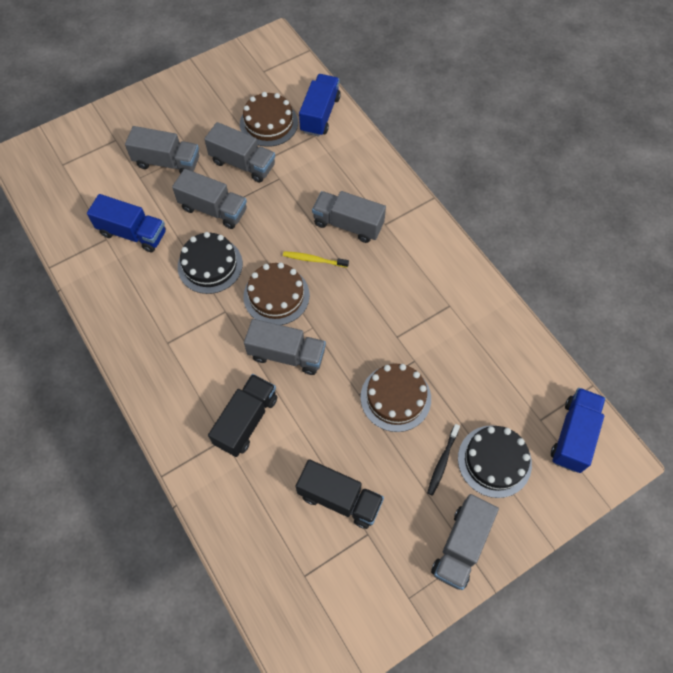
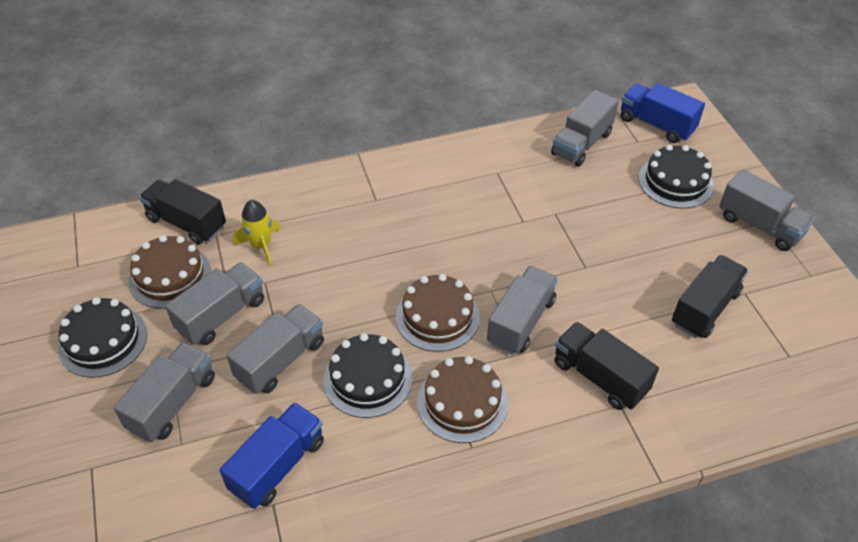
camera: 75 degrees left, 15 degrees down
(206, 109) = (103, 341): none -> black cake
(312, 165) = (261, 245): none -> yellow rocket
(314, 260) = (400, 271): yellow toothbrush -> none
(320, 114) = (186, 223): blue truck -> black truck
(348, 224) = (363, 231): grey truck -> grey truck (582, 144)
(395, 398) = (595, 238): brown cake -> brown cake (462, 402)
(442, 461) = (672, 218): black toothbrush -> none

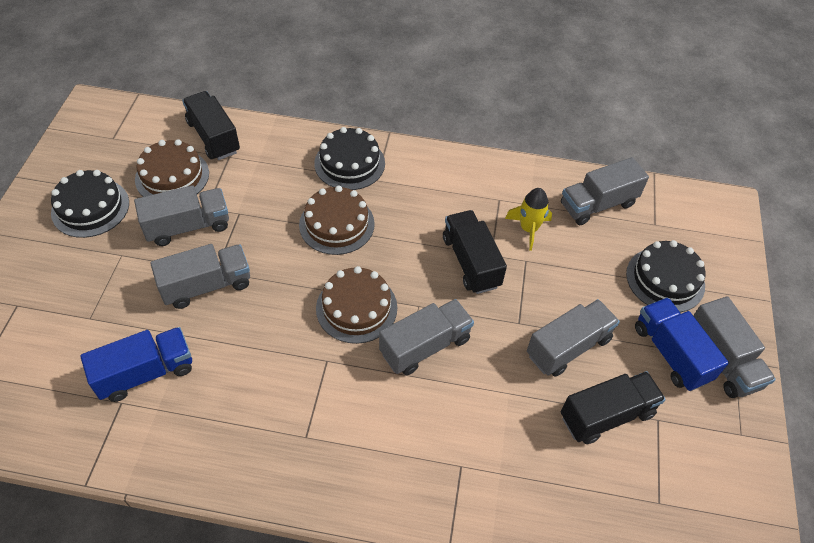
camera: 25 degrees right, 5 degrees up
(172, 403) = (105, 282): grey truck -> grey truck (568, 347)
(261, 245) = (257, 181): yellow rocket -> yellow rocket (528, 229)
(368, 378) = (263, 334): black cake -> black cake (349, 163)
(462, 402) = (325, 394): brown cake -> brown cake (337, 224)
(599, 377) = (460, 431): black truck -> black truck (471, 262)
(656, 125) = (685, 216): blue truck -> blue truck (671, 353)

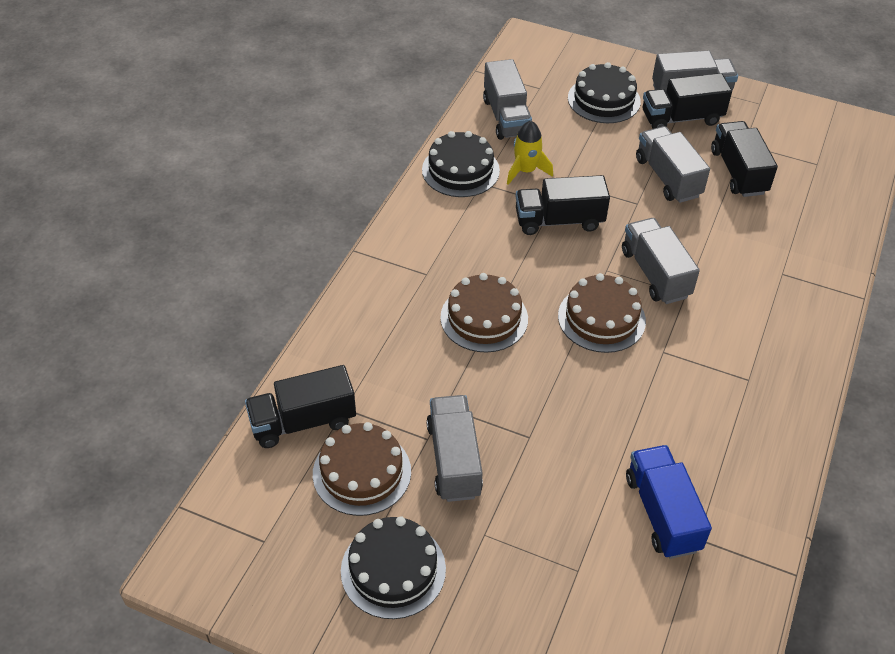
camera: 75 degrees left, 5 degrees down
(207, 286) = (549, 447): grey truck -> none
(349, 163) = (393, 293): black cake -> black cake (460, 170)
(671, 353) = (681, 118): blue truck -> black truck

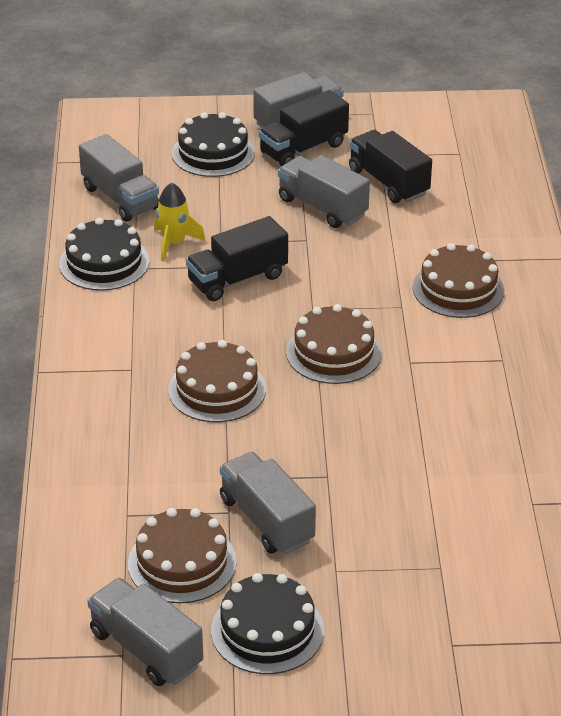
camera: 25 degrees left, 10 degrees down
(303, 422) = (91, 541): black truck -> none
(655, 274) = (362, 297): grey truck -> grey truck (146, 649)
(662, 513) = (488, 495): blue truck -> none
(745, 295) = (458, 289): none -> brown cake

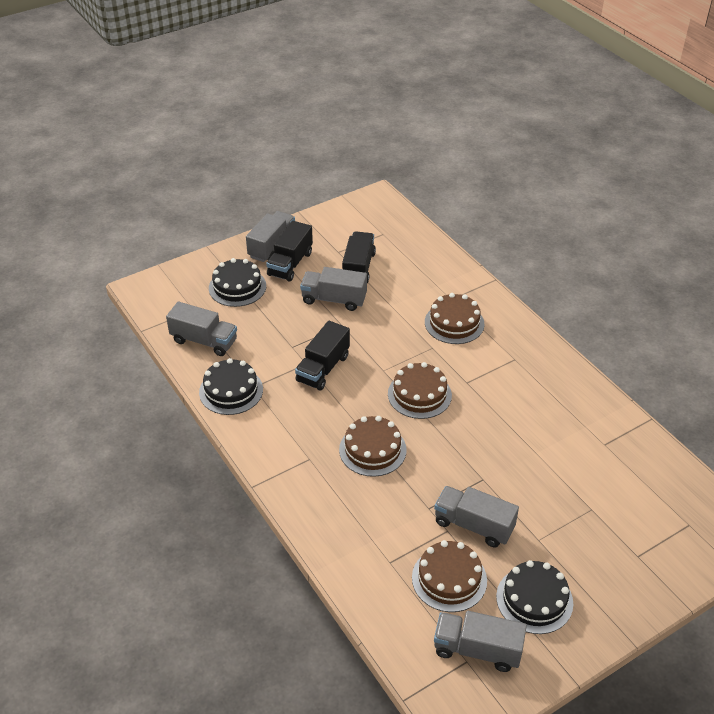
camera: 30 degrees left, 5 degrees up
(174, 243) = (264, 359): yellow rocket -> none
(388, 182) = (358, 268): black truck -> black truck turned 75 degrees clockwise

